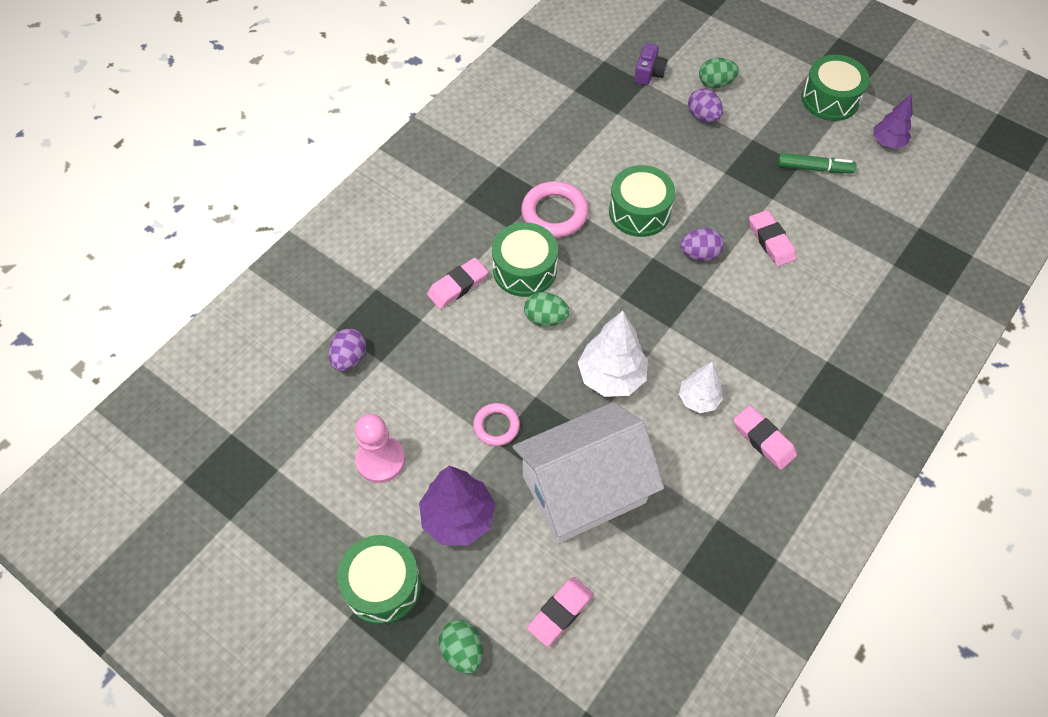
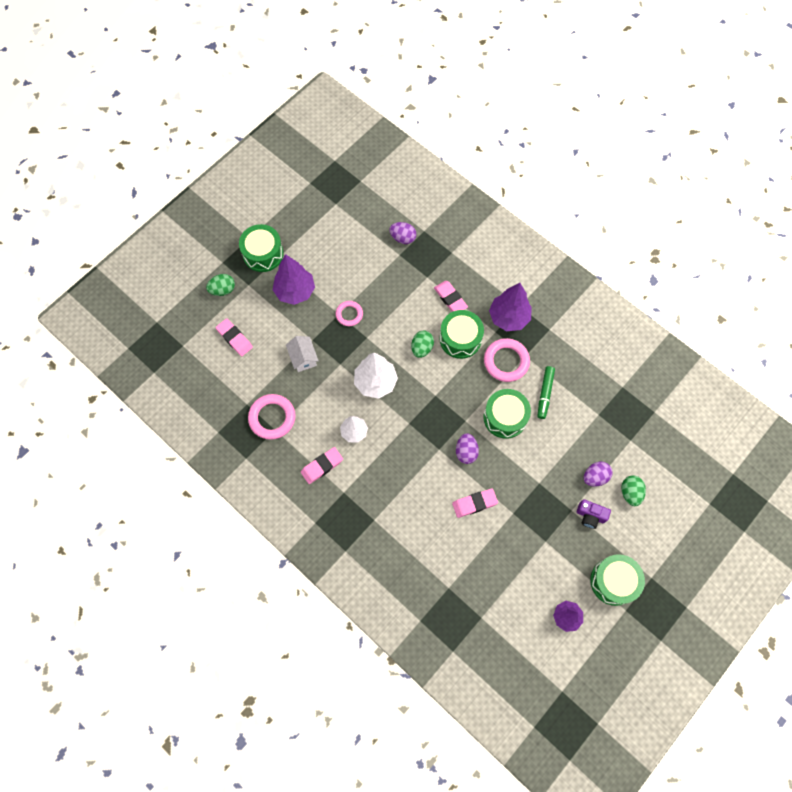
camera: 95 degrees right, 10 degrees up
(380, 460) = (335, 253): pink pawn -> none
(484, 212) = (508, 318): none -> purple tree
(584, 489) = (303, 358): white house -> white house, size x0.43
(649, 73) = (641, 443): purple camera -> purple camera (590, 516)
(698, 526) = (272, 418): none -> pink ring
(814, 168) = (541, 551): green marker -> green marker (545, 394)

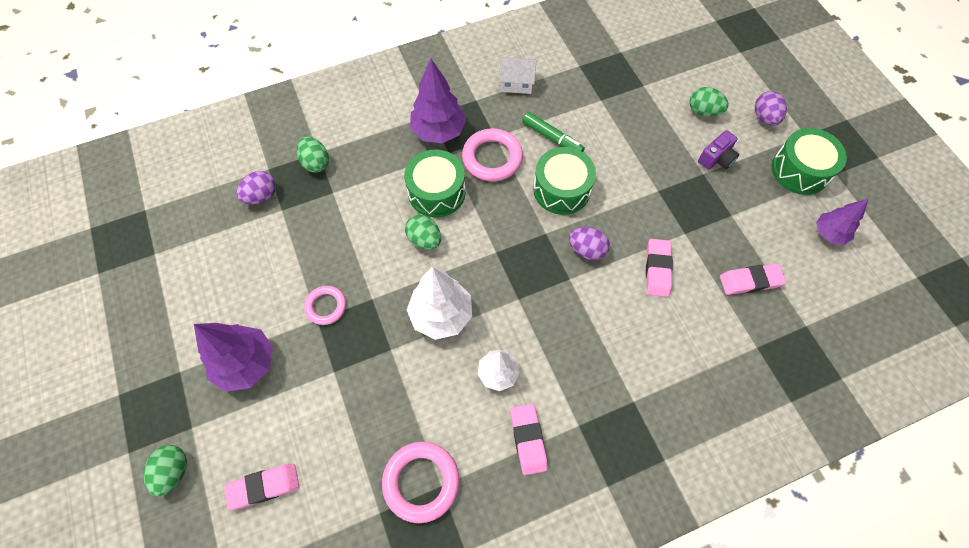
camera: 65 degrees left, 5 degrees down
(263, 254) = (157, 384): green drum -> none
(303, 358) = (354, 396): white house -> white house (516, 83)
(443, 255) = (316, 163): none -> green egg
(450, 298) = (377, 180): pink eraser -> pink eraser (750, 281)
(595, 477) = (672, 134): purple egg -> purple egg (764, 117)

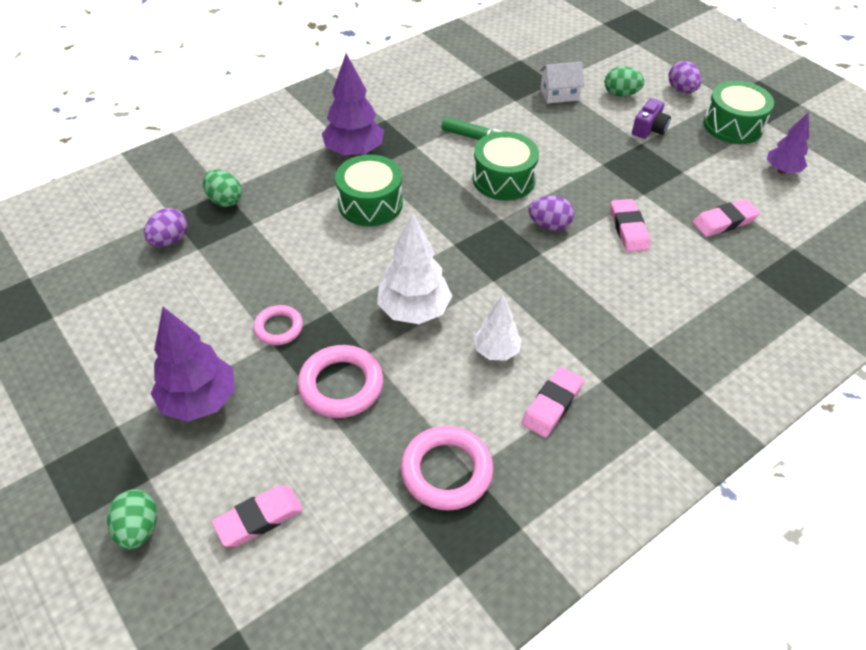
camera: 15 degrees left, 15 degrees down
(424, 240) = (371, 247): green egg -> none
(492, 158) = (420, 165): pink ring -> pink ring (341, 385)
(516, 83) = (423, 99): white house -> white house (559, 94)
(528, 439) = (552, 405): pink eraser -> pink eraser turned 60 degrees clockwise

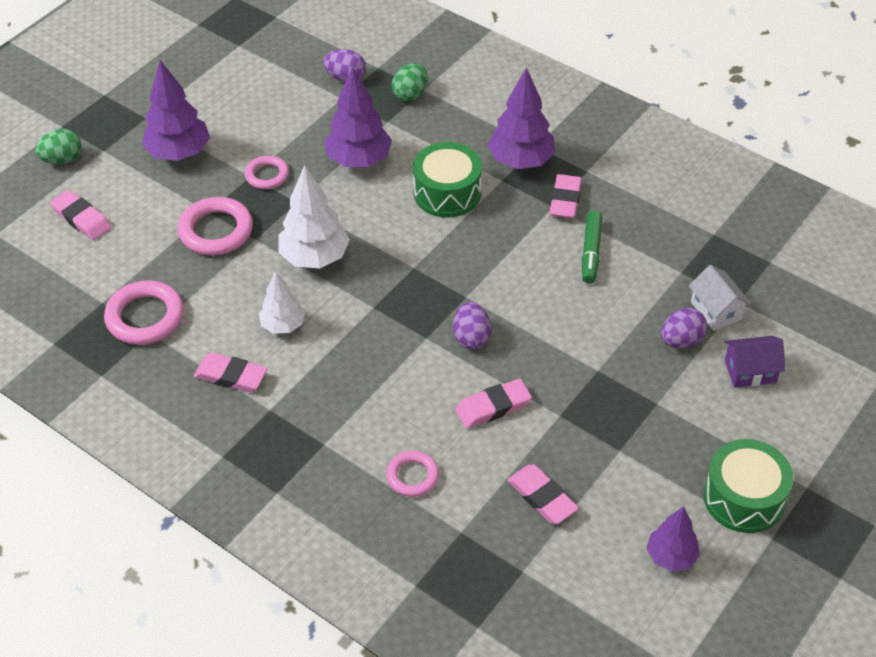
camera: 75 degrees right, 0 degrees up
(295, 253) = (358, 160): none -> purple tree
(413, 138) = (565, 200): none -> pink eraser
(503, 179) = (530, 287): green drum -> none
(620, 94) = (750, 371): green egg -> purple house
(649, 129) = (689, 408): purple camera -> none
(681, 90) = (796, 435): purple egg -> purple egg (681, 340)
(695, 293) = (412, 476): none -> pink ring

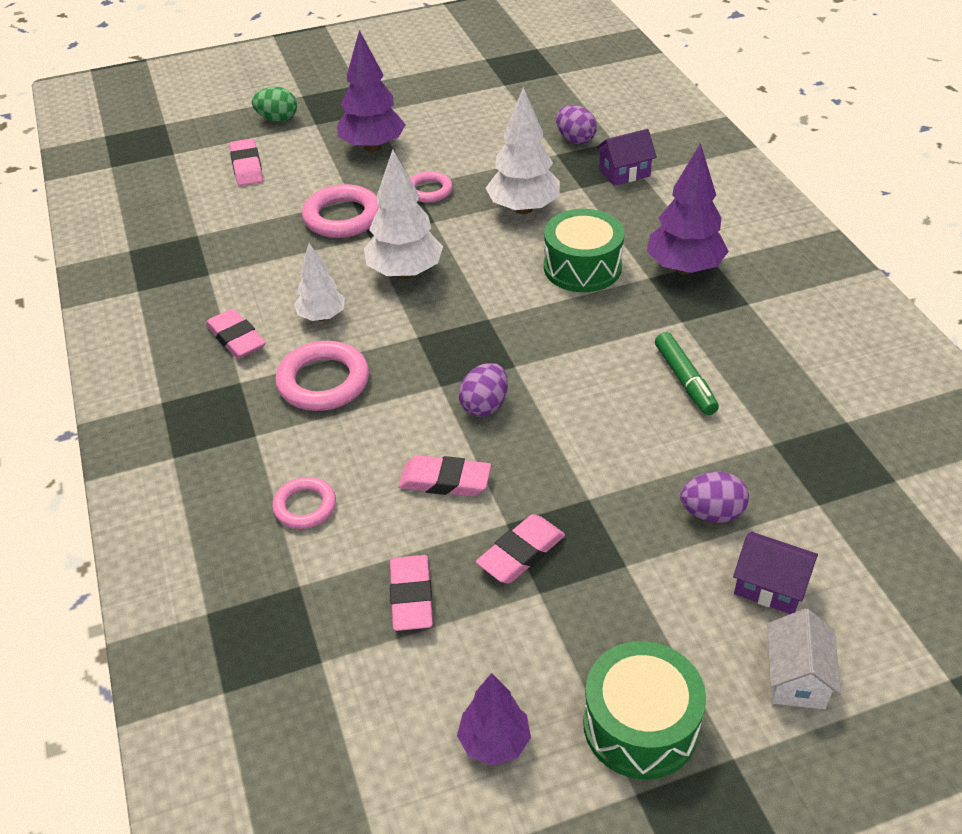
camera: 35 degrees right, 5 degrees down
(145, 317) = (217, 260): pink ring -> pink ring (323, 382)
(358, 160) = (523, 208): purple tree -> white tree
(410, 94) = (624, 172): green egg -> purple house
(565, 200) = (700, 321): pink eraser -> pink eraser (521, 553)
(591, 252) = (685, 380): green marker -> green marker turned 60 degrees counterclockwise
(716, 310) = (782, 501): white house -> white house (796, 677)

